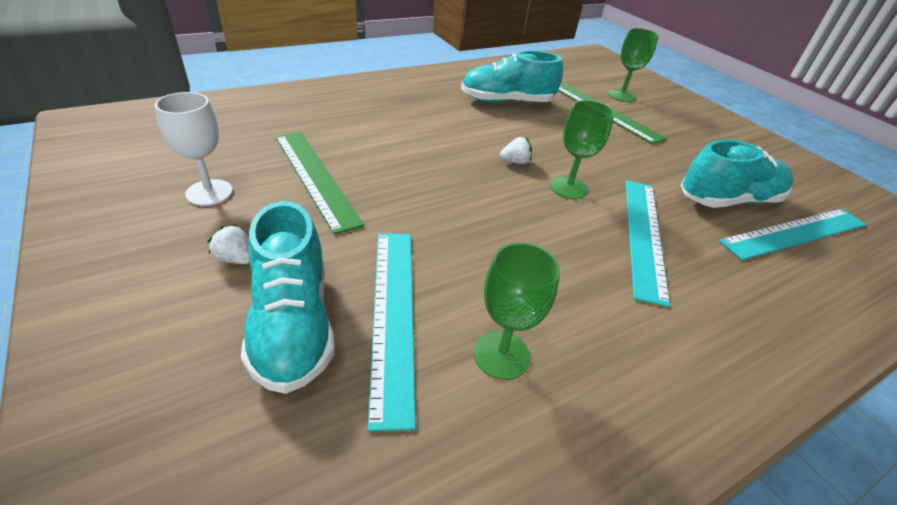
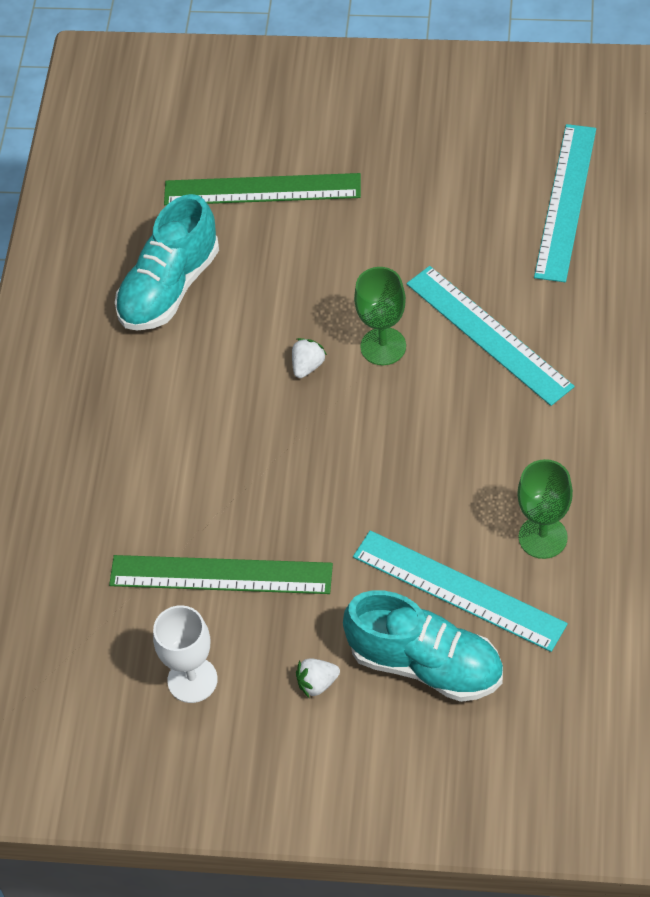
camera: 45 degrees left, 15 degrees up
(621, 96) = (235, 136): green goblet -> none
(728, 200) = (491, 214): turquoise shoe -> none

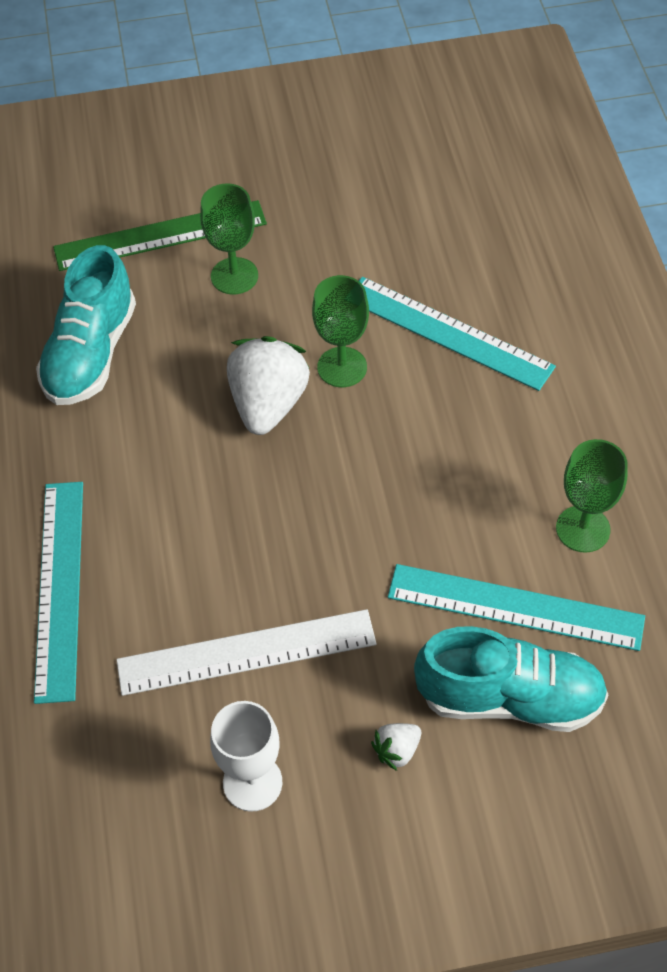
camera: 20 degrees left, 0 degrees up
(221, 575) = (246, 652): green ruler -> white ruler
(307, 366) = (268, 404): white strawberry -> white strawberry, size x2.17
(316, 241) = (234, 276): none -> green goblet
(565, 202) = (477, 189): turquoise ruler -> turquoise ruler (59, 588)

